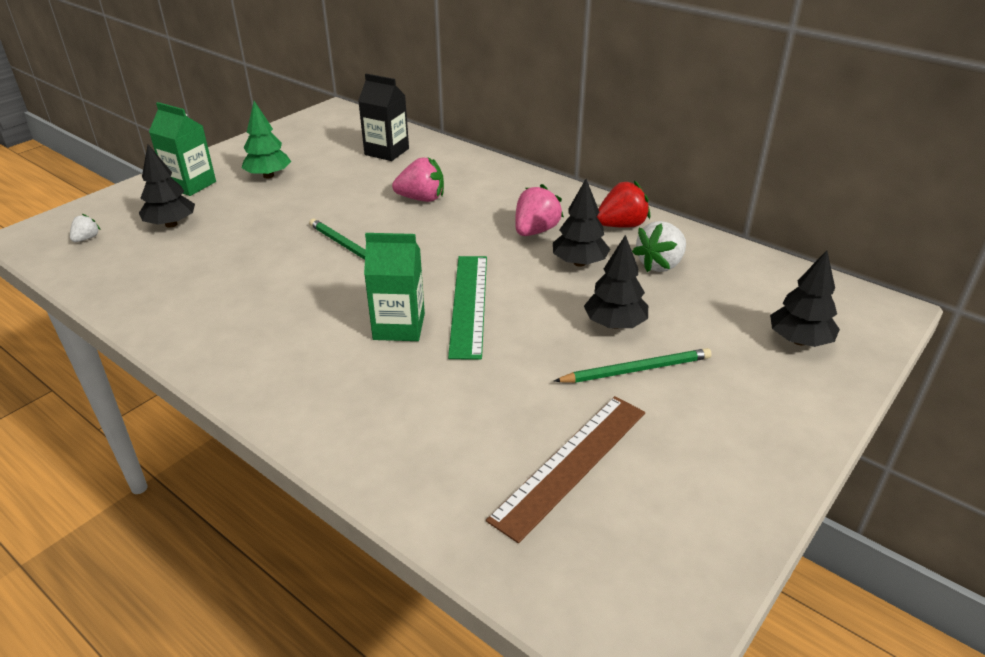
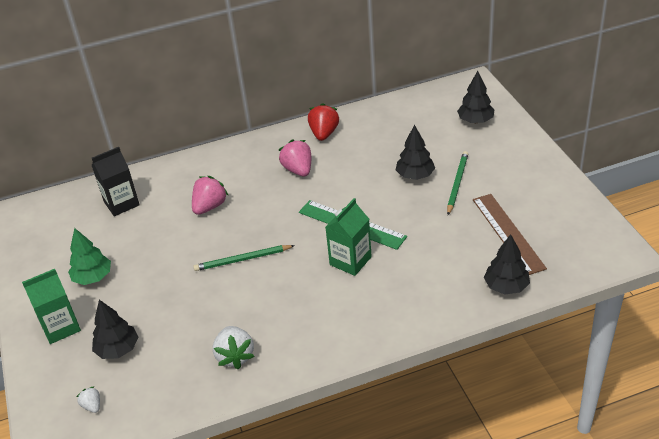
camera: 55 degrees left, 5 degrees up
(579, 263) = (347, 165): black tree -> black tree (506, 286)
(660, 265) = (376, 136): white strawberry -> white strawberry (235, 356)

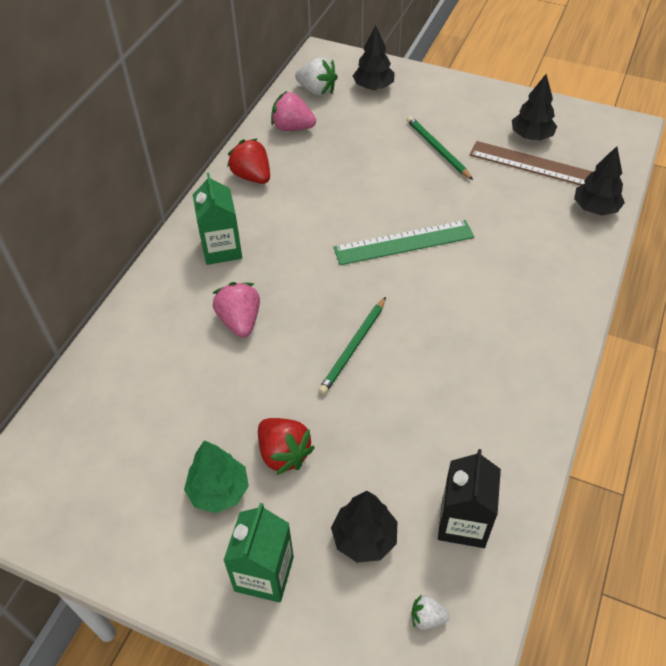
camera: 50 degrees left, 10 degrees up
(121, 203) = (129, 389): black carton -> black carton (463, 522)
(140, 284) = (283, 453): none -> red strawberry
(235, 356) = (484, 441): white strawberry -> white strawberry (317, 90)
(298, 170) = (278, 226): pink strawberry -> pink strawberry (292, 127)
(350, 261) = (451, 275): green carton -> green carton (222, 249)
(415, 175) = (393, 164): black tree -> black tree (531, 136)

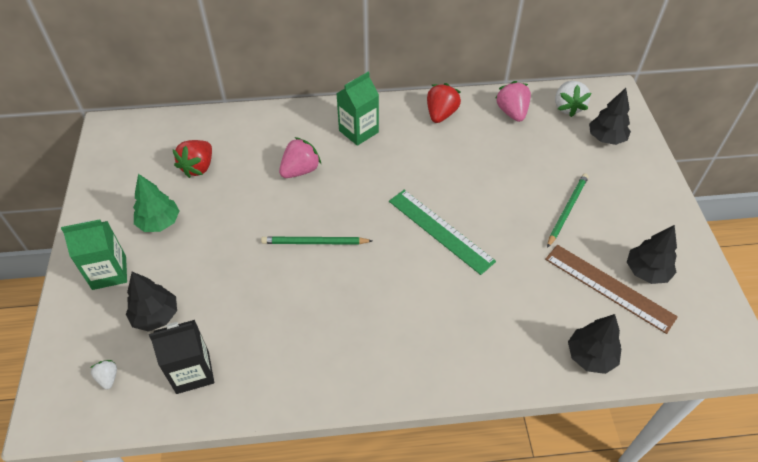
camera: 60 degrees right, 0 degrees up
(283, 453) = (203, 243): red strawberry -> red strawberry (198, 167)
(534, 165) = (609, 287): brown ruler -> brown ruler turned 45 degrees counterclockwise

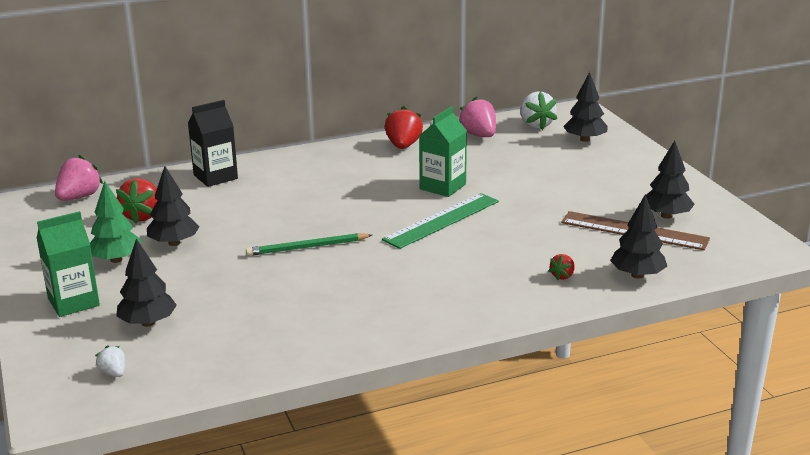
camera: 15 degrees left, 25 degrees down
(192, 372) = (213, 353): black carton -> black carton (215, 177)
(211, 210) = (174, 243): none -> black tree
(300, 170) = (265, 202): pink strawberry -> pink strawberry (79, 197)
(358, 131) = (317, 168): green carton -> green carton (442, 187)
(440, 230) = (442, 220): green ruler -> green ruler turned 75 degrees counterclockwise
(521, 340) = (562, 276): none -> red strawberry
(567, 210) = (568, 189): green pencil -> none

